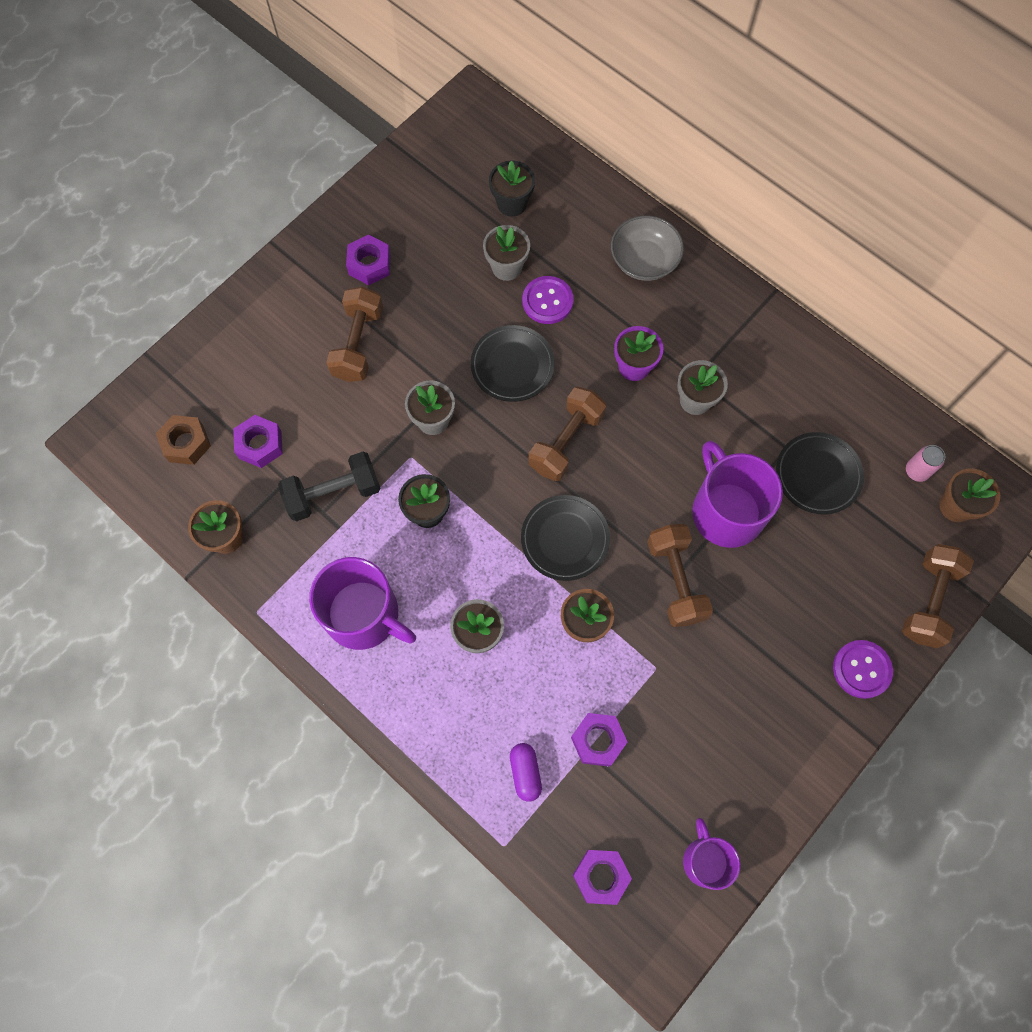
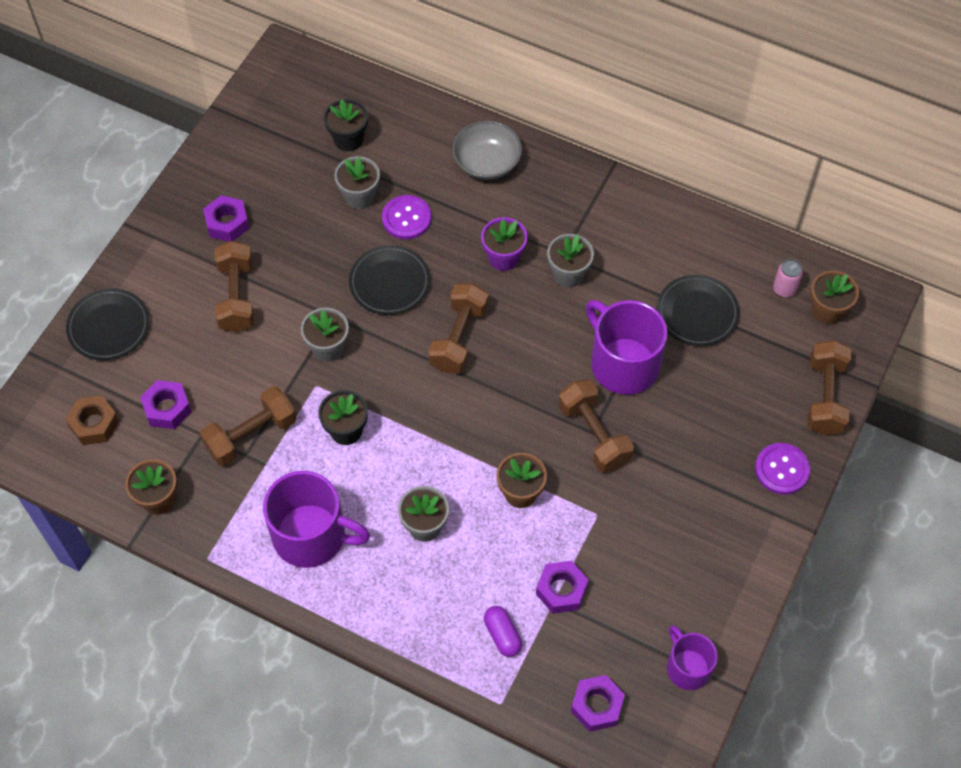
camera: 15 degrees left, 10 degrees down
(333, 493) = (251, 435): black dumbbell -> brown dumbbell
(565, 539) = (482, 423): black plate -> black plate (109, 327)

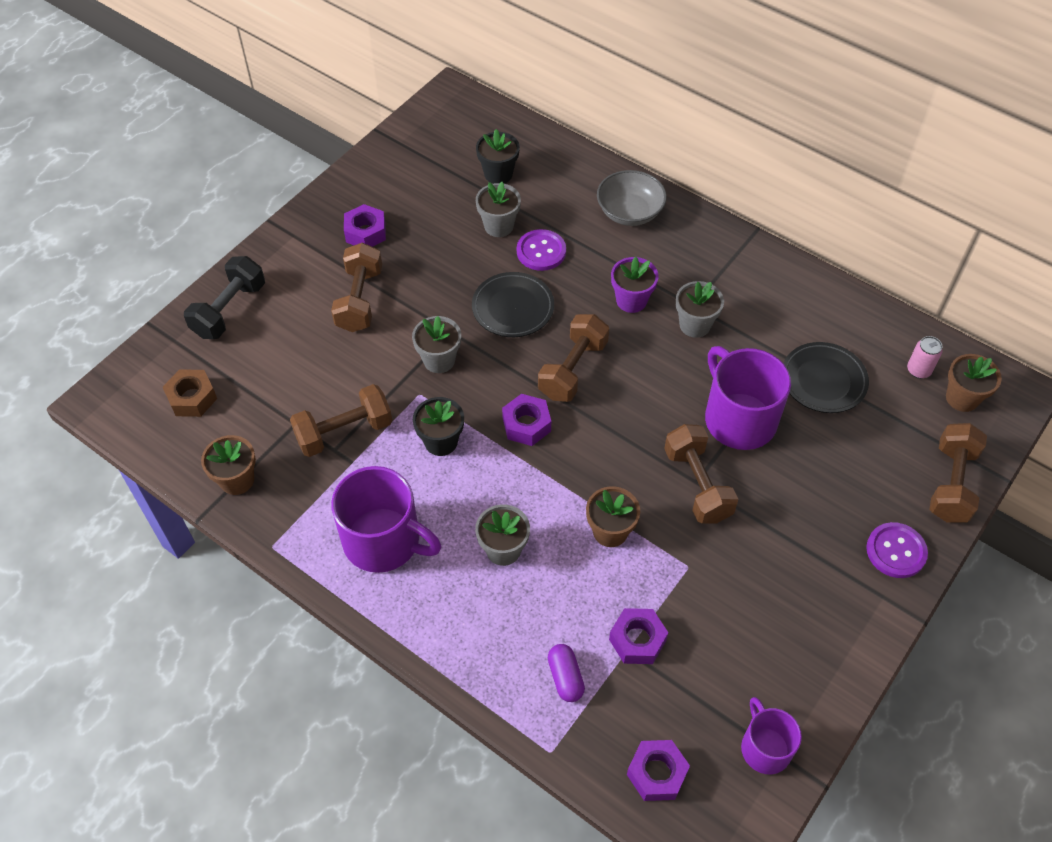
camera: 10 degrees right, 5 degrees down
(109, 327) = (229, 310): black plate -> black dumbbell
(167, 408) = (267, 394): purple nut -> purple nut (526, 424)

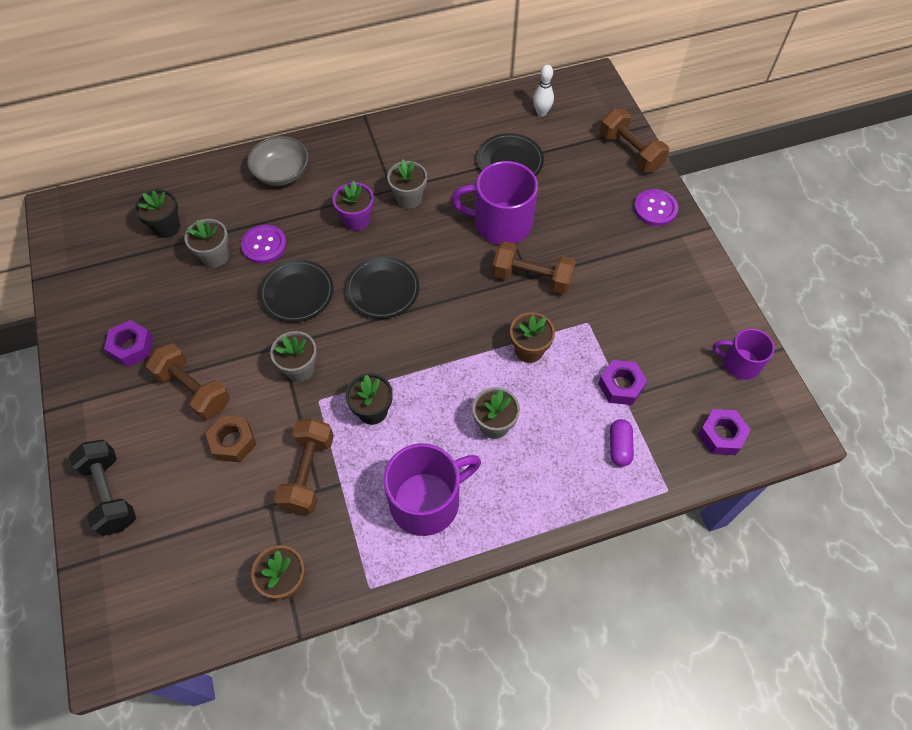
camera: 55 degrees left, 5 degrees up
(192, 398) = (174, 574): brown nut -> brown nut (233, 442)
(526, 424) = (404, 347): purple nut -> none
(565, 677) = (619, 446): purple capsule -> purple capsule turned 75 degrees clockwise
(573, 369) = (382, 290): brown dumbbell -> black plate
(918, 370) = (541, 112): pink can -> white bowling pin
(962, 398) = (577, 106): brown flower pot -> none

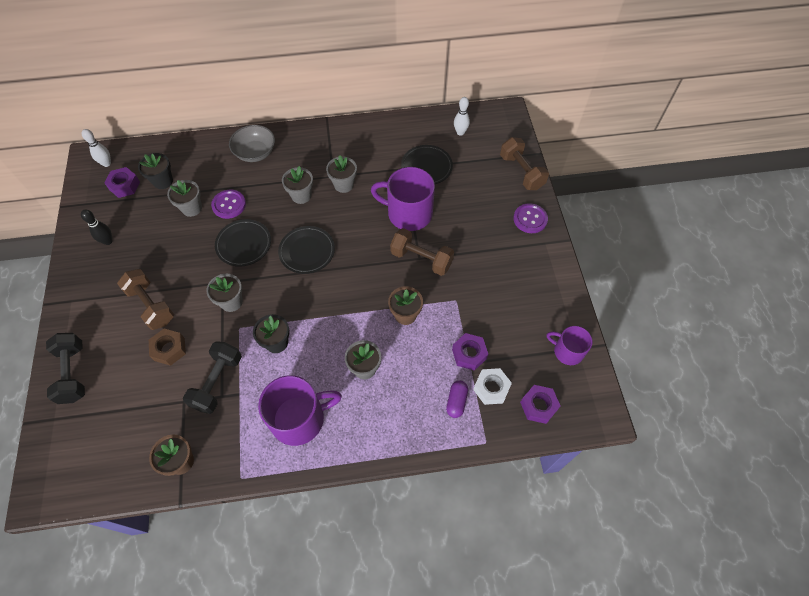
camera: 10 degrees right, 0 degrees up
(83, 214) = (106, 163): none -> white bowling pin
(112, 315) = (108, 241): none -> black bowling pin
(132, 347) = (116, 266): purple nut -> purple nut (124, 186)
(308, 473) = (217, 382): brown dumbbell -> black dumbbell
(357, 220) = (301, 195): purple flower pot -> grey flower pot
(658, 423) = (491, 388): none -> white nut

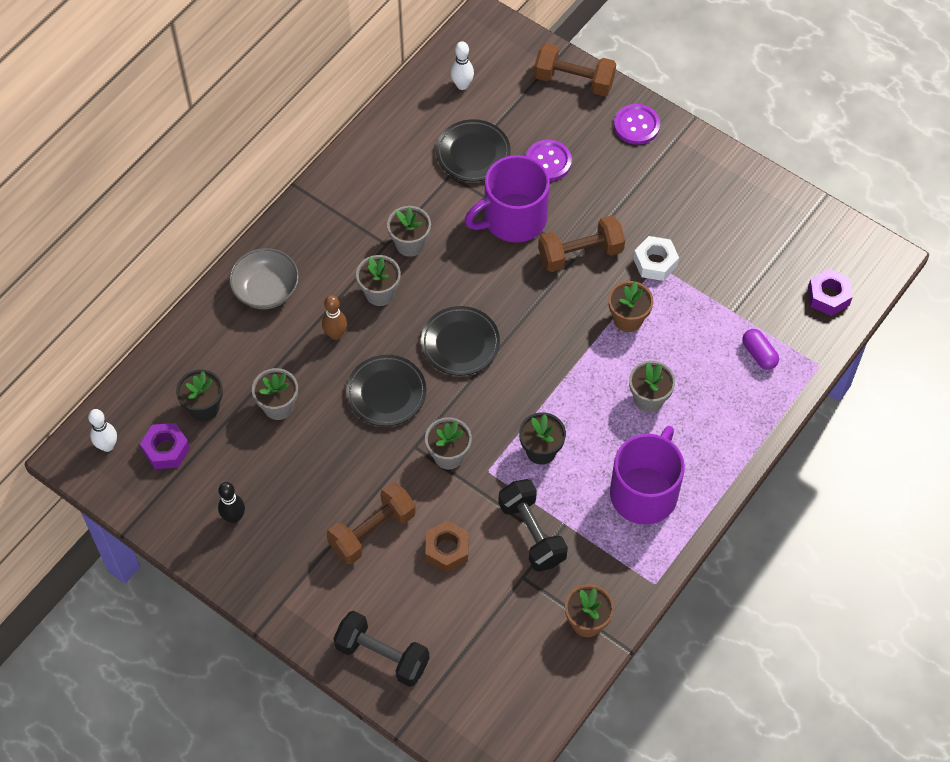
camera: 45 degrees left, 0 degrees up
(151, 305) = (372, 531): brown dumbbell -> brown dumbbell turned 45 degrees counterclockwise
(229, 205) = (314, 368): purple button -> purple button (548, 161)
(258, 197) = (336, 334): none -> brown bowling pin
(469, 354) = (724, 304): purple nut -> none
(491, 388) = (775, 316): white nut -> white nut (655, 262)
(567, 351) = (802, 227): purple mug -> none

